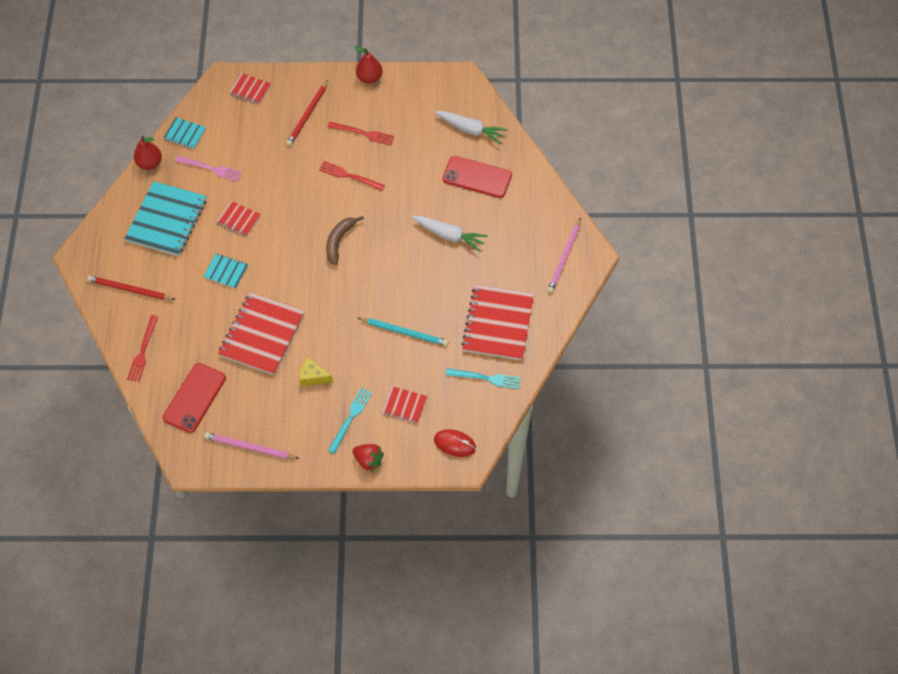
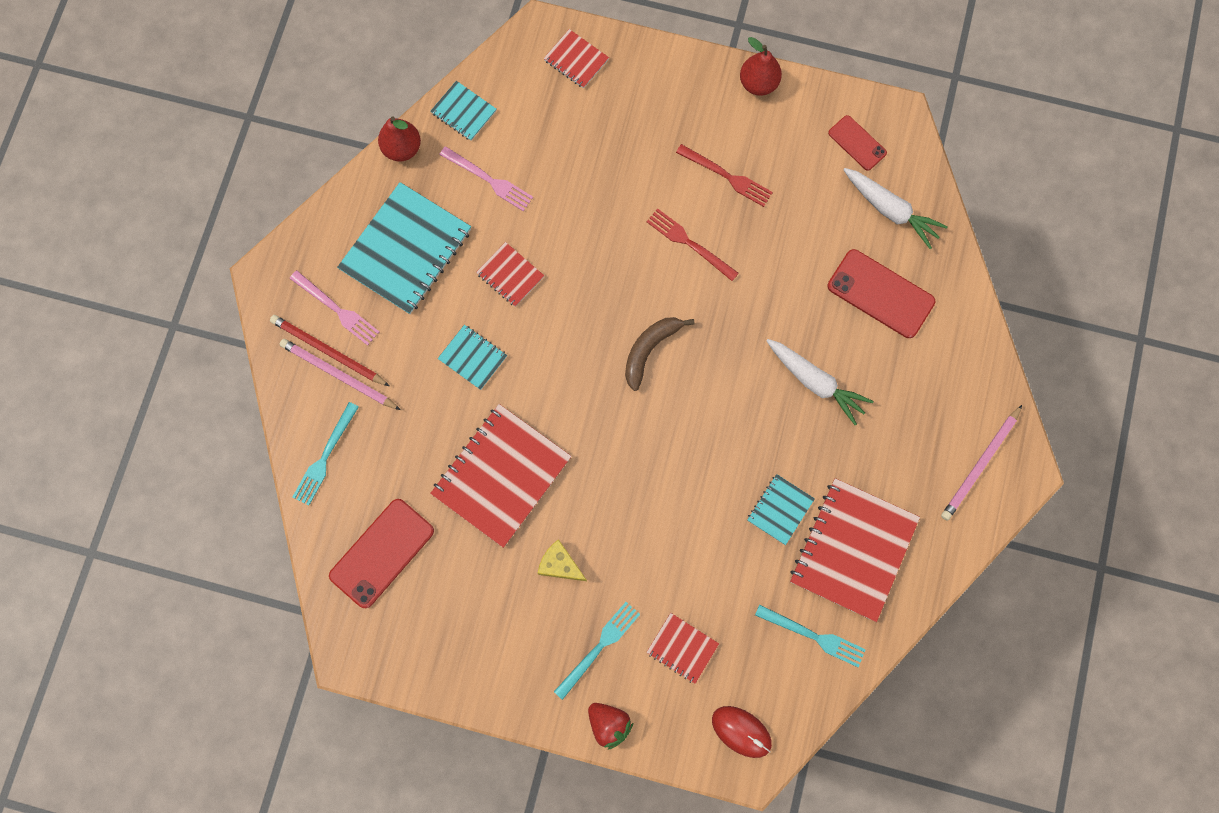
camera: 15 degrees right, 15 degrees up
(129, 264) = (336, 309): none -> pink fork
(143, 351) = (325, 456): red fork -> turquoise fork
(249, 447) = (442, 655): pink pencil -> pink pencil (338, 375)
(307, 115) = (651, 124): red pencil -> none
(404, 332) = (711, 527): turquoise pencil -> none
(440, 97) = (857, 143): none -> red phone
(446, 312) = (780, 509): none -> turquoise notebook

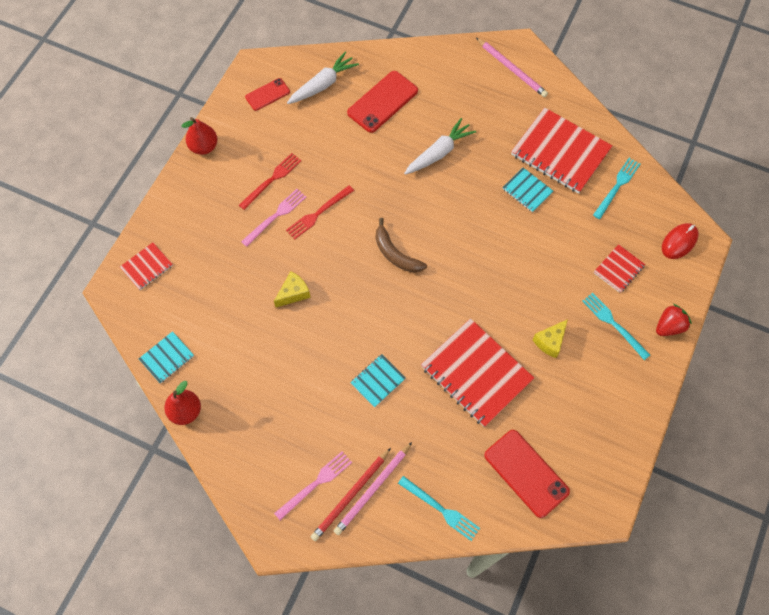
camera: 80 degrees left, 10 degrees down
(406, 250) = (276, 420): turquoise notebook -> none
(488, 180) = (231, 347): pink fork -> pink fork (275, 216)
(510, 275) = (315, 343): red notebook -> none
(571, 236) = (293, 293): none -> yellow cheese

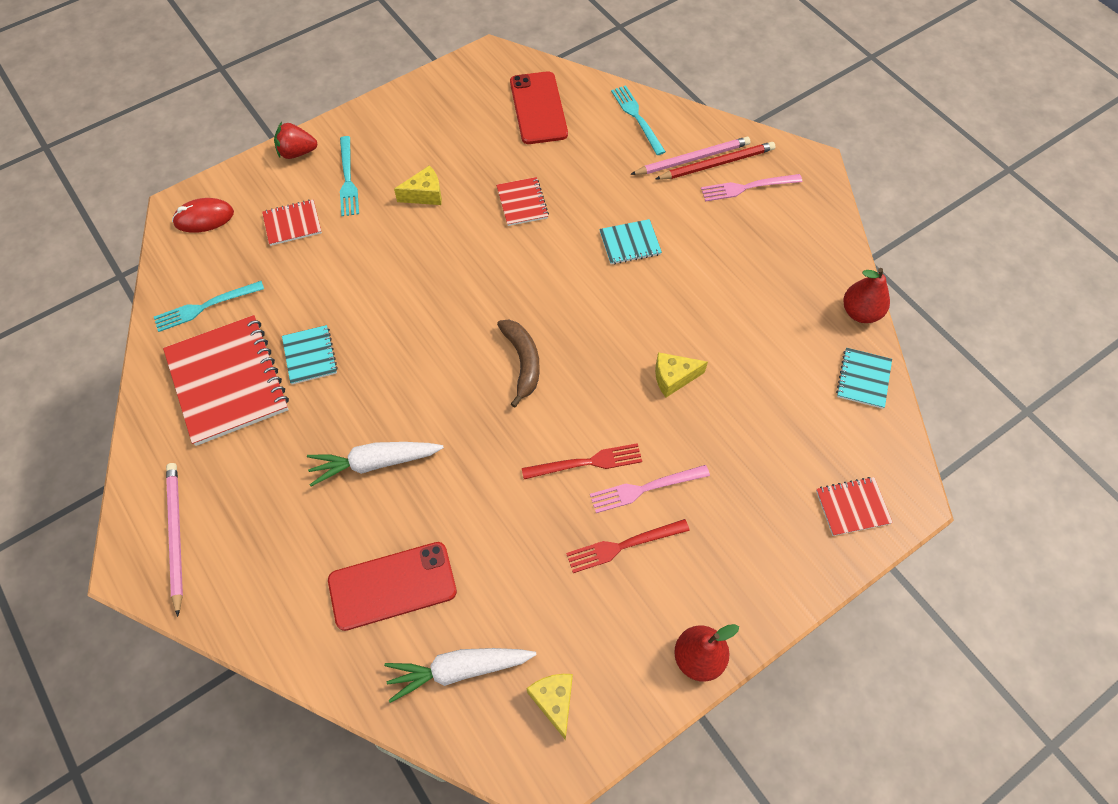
camera: 150 degrees left, 5 degrees down
(167, 358) = (863, 379): turquoise notebook -> turquoise notebook turned 60 degrees counterclockwise
(267, 94) = (554, 701): red phone -> yellow cheese
(476, 373) = (522, 203): red notebook -> red notebook, size x0.49

